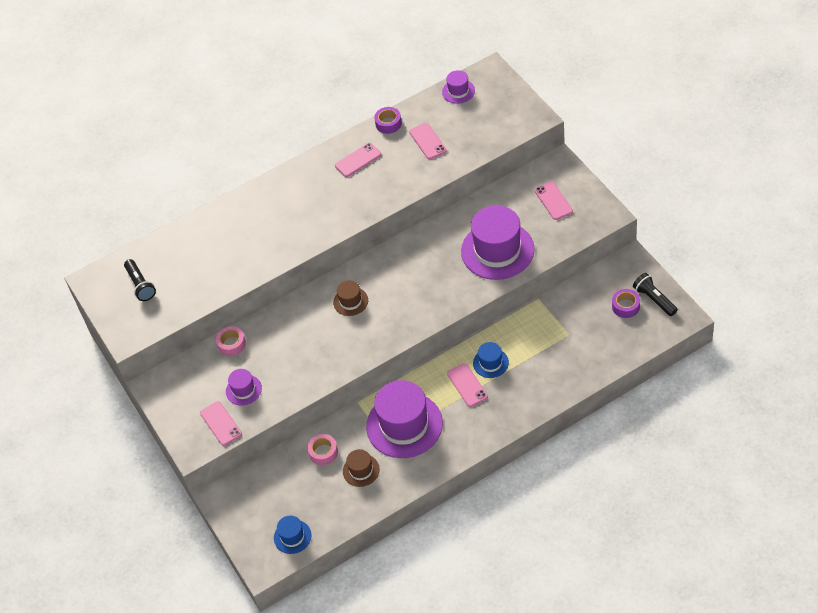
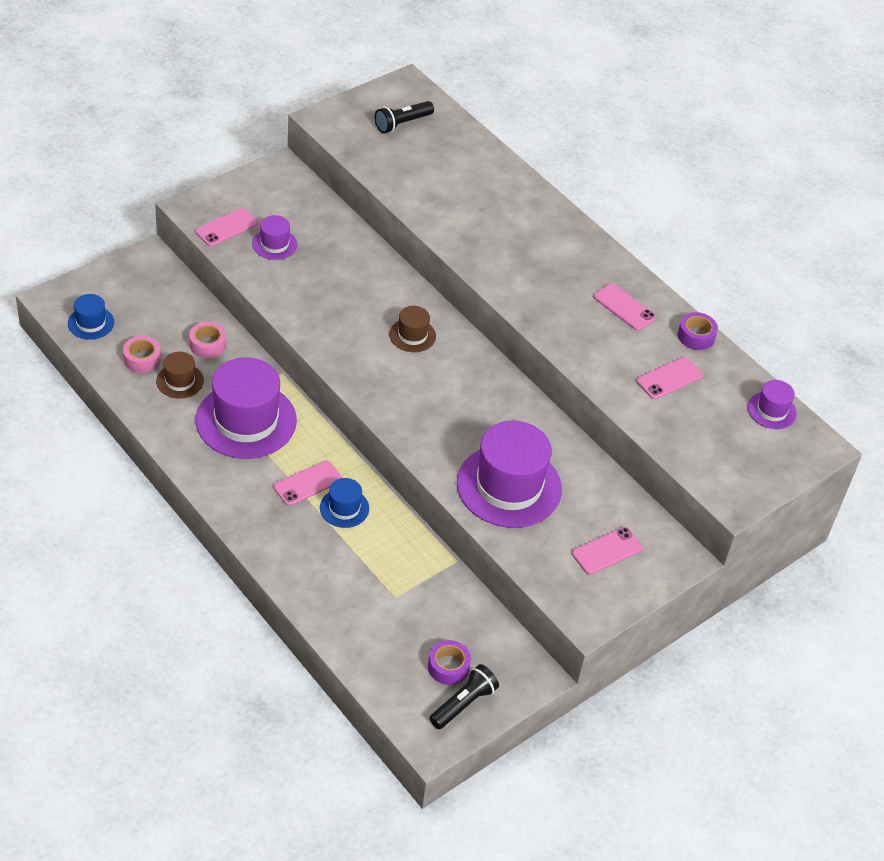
camera: 70 degrees right, 5 degrees down
(232, 344) = (342, 230): pink tape -> pink tape (142, 359)

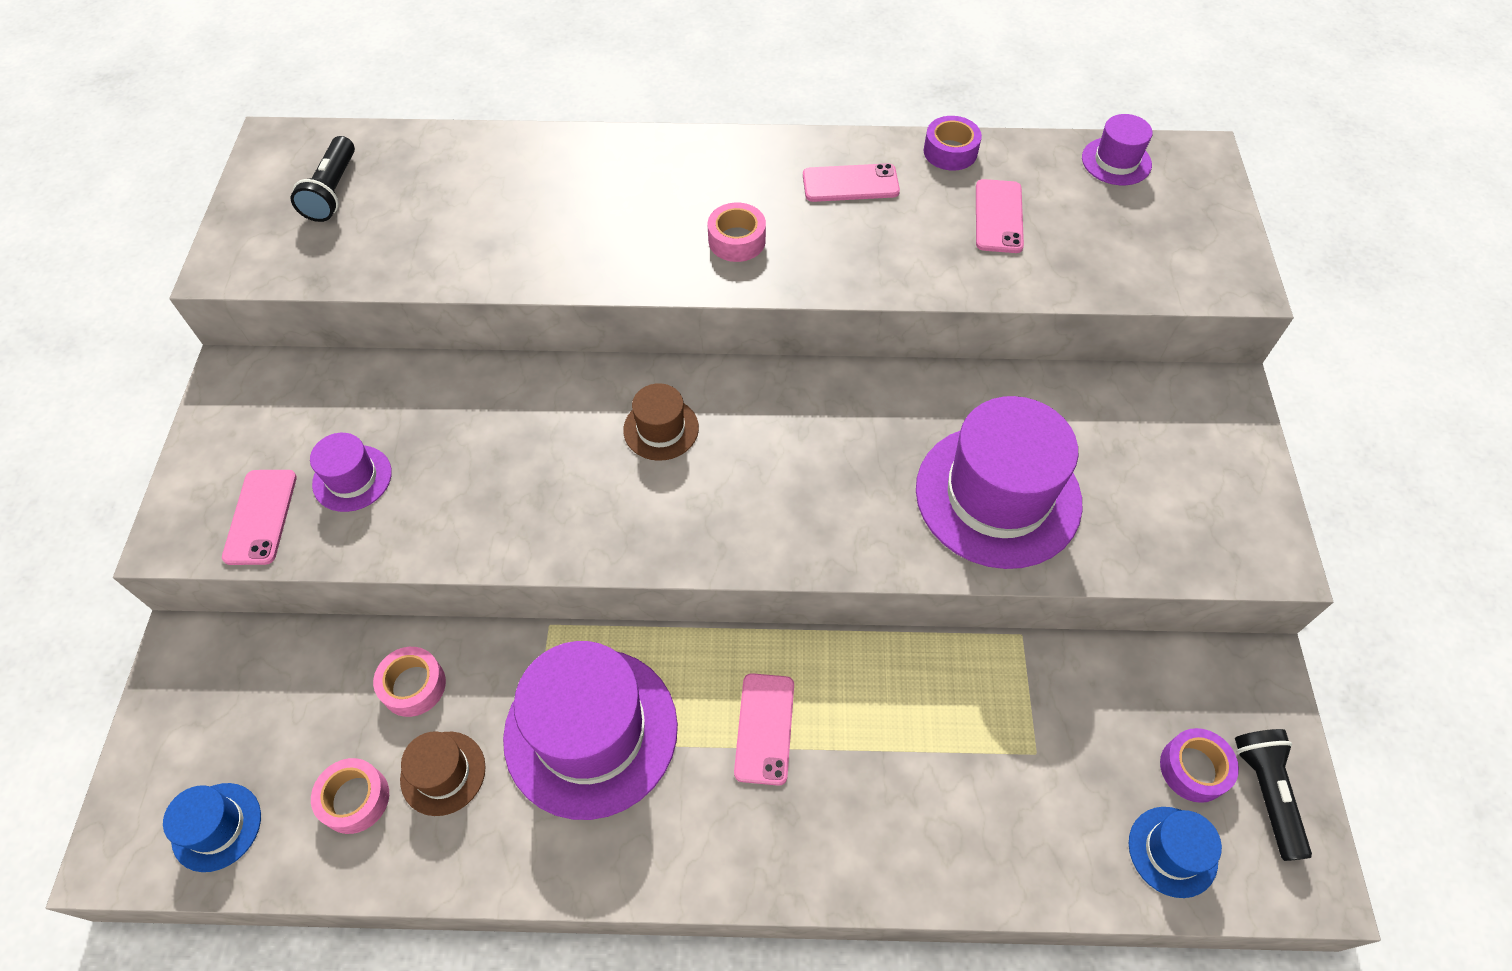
camera: 45 degrees left, 10 degrees up
(344, 508) = (841, 711): blue hat -> blue hat (1172, 851)
(535, 284) = (737, 240): none -> pink tape
(607, 551) = (1173, 462): pink phone -> none

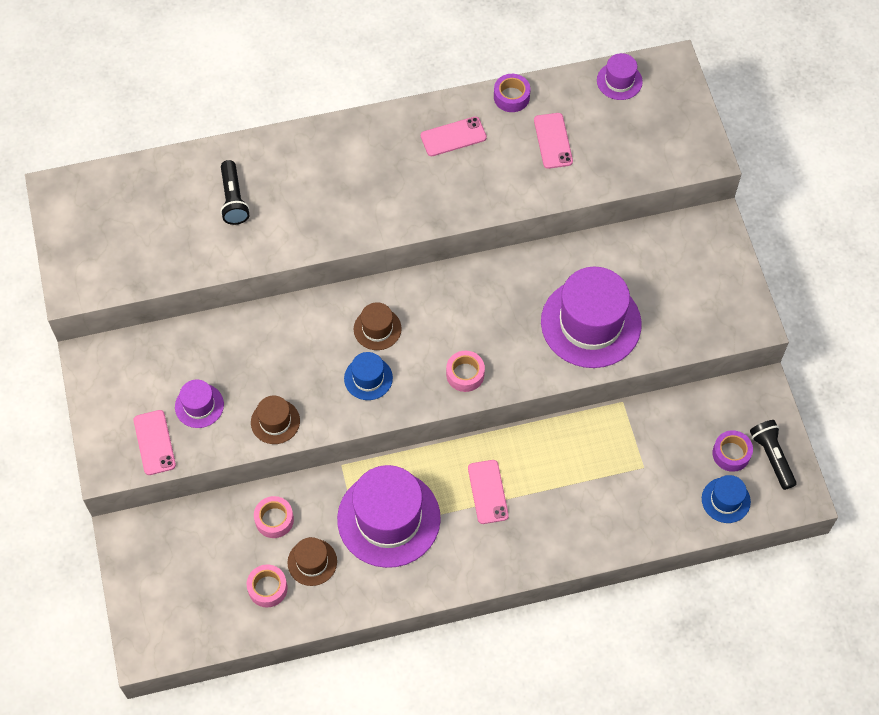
camera: 15 degrees left, 5 degrees up
(216, 827) = (195, 622): blue hat -> blue hat (368, 378)
(333, 191) = (115, 219): black flashlight -> black flashlight (234, 199)
(453, 529) = (275, 421): none -> brown hat
(737, 240) = (393, 196): pink tape -> pink tape (465, 374)

